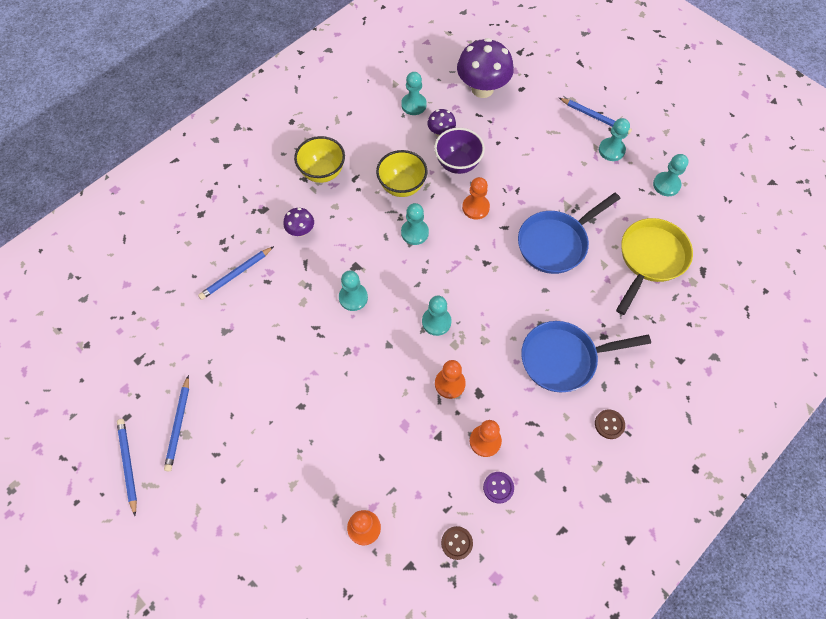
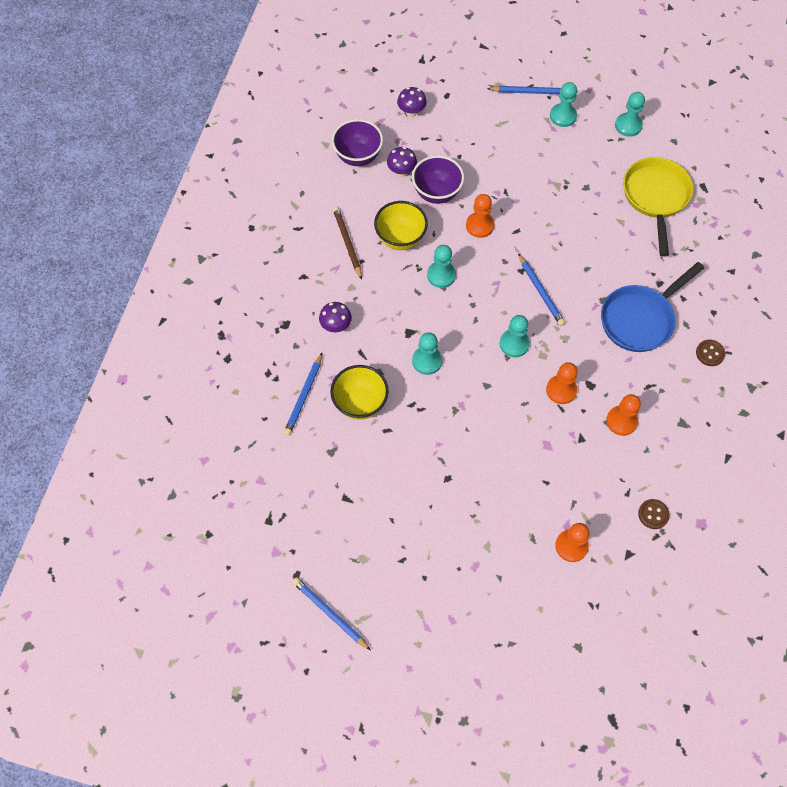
camera: 30 degrees left, 0 degrees up
(178, 425) = (350, 554): blue pencil -> blue pencil (541, 291)
(322, 172) = (317, 262): yellow bowl -> yellow bowl (360, 403)
(357, 169) = (347, 243): none -> brown pencil
(413, 105) = (358, 157): turquoise pawn -> purple bowl
(482, 89) = (411, 112): purple mushroom -> purple mushroom, size x0.50
(498, 487) = (656, 452): purple button -> none
(556, 243) = (569, 223): blue pan -> none

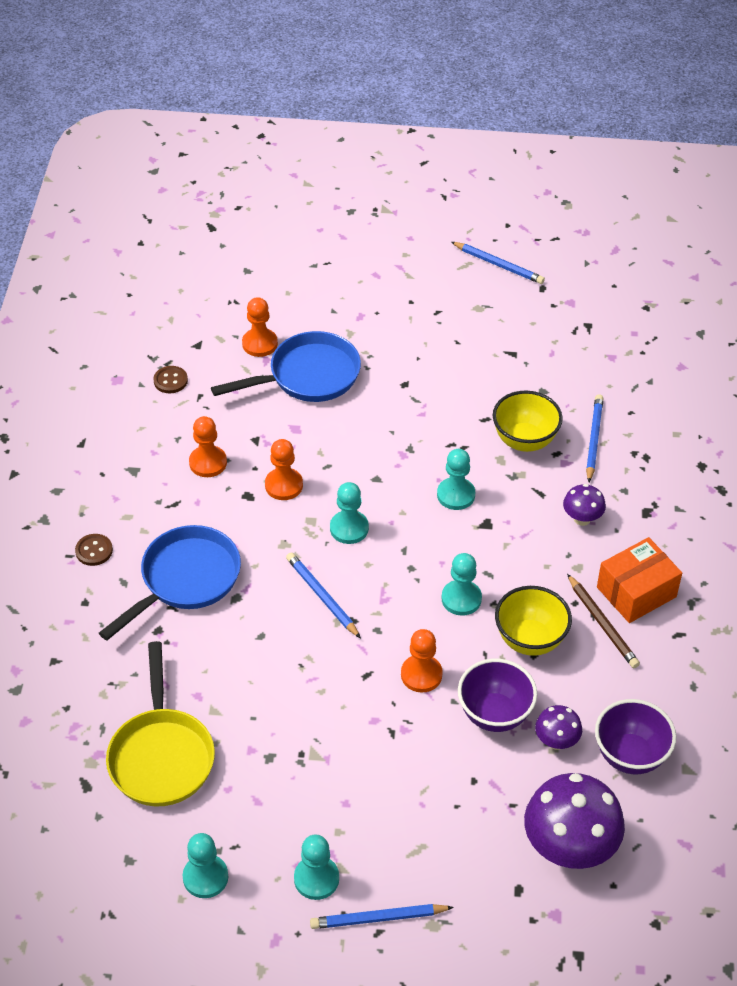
camera: 170 degrees right, 15 degrees down
(316, 262) = (636, 592): none -> orange box
(411, 112) = (569, 848): purple mushroom -> purple mushroom, size x2.01
(531, 500) = (308, 376): none -> blue pan

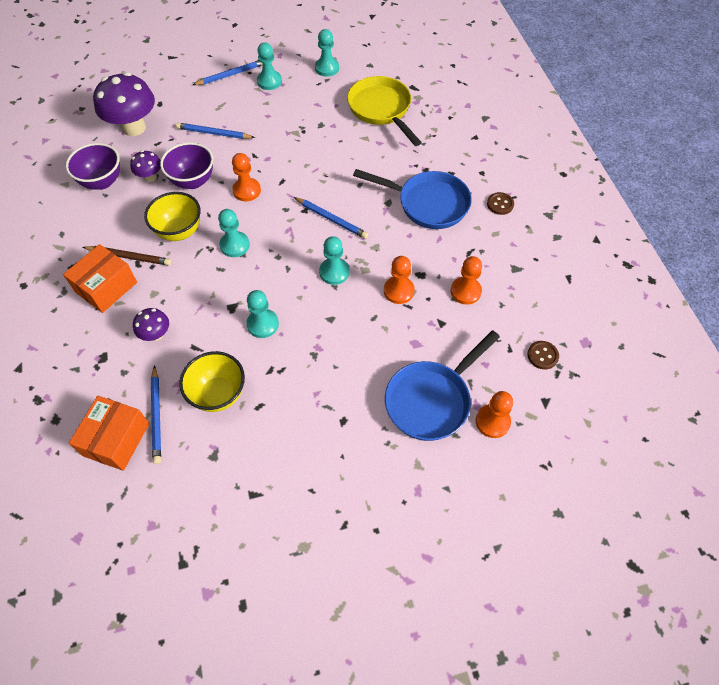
camera: 160 degrees right, 10 degrees up
(185, 580) = (428, 203): blue pan -> blue pan turned 90 degrees counterclockwise
(498, 265) = (300, 626): blue pencil -> blue pencil (214, 133)
(602, 624) = (129, 257): brown pencil -> brown pencil turned 150 degrees clockwise
(638, 430) = (116, 439): none -> orange box

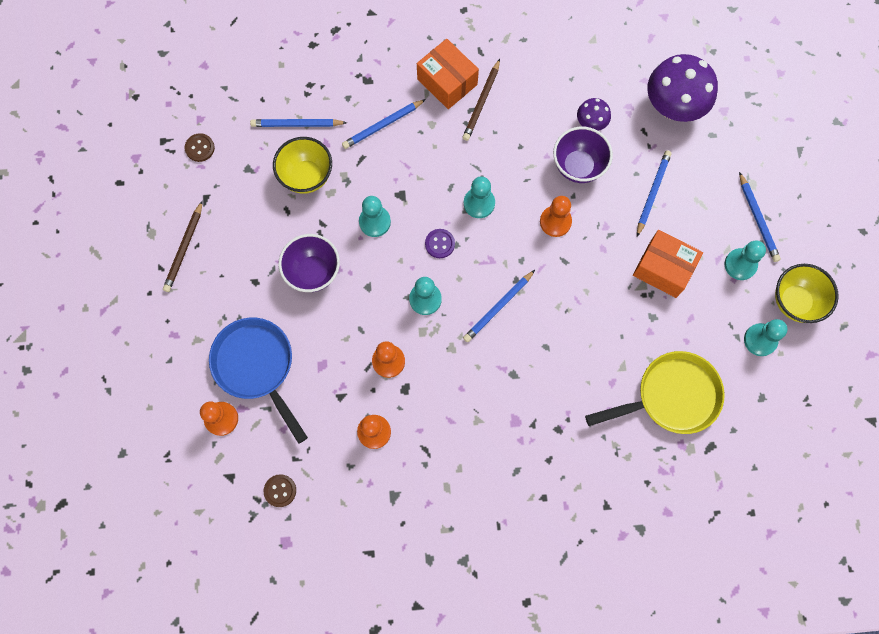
camera: 100 degrees right, 15 degrees up
(102, 182) = (591, 75): purple bowl -> purple bowl (313, 272)
(116, 439) = (282, 92): orange box -> orange box (663, 269)
(156, 334) = (382, 125): purple mushroom -> blue pencil
(179, 231) = (507, 150): yellow bowl -> yellow bowl (794, 301)
(278, 269) = (440, 244): none -> purple button
(317, 503) = (184, 248): none -> brown pencil
(428, 203) = (504, 420): blue pan -> none
(500, 204) = (489, 505): brown button -> brown button (200, 148)

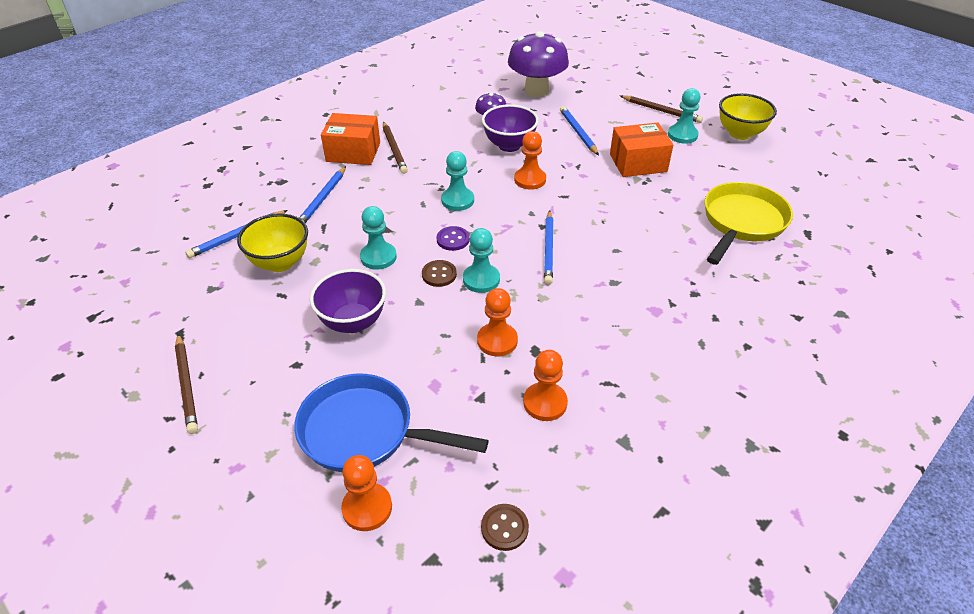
camera: 40 degrees left, 30 degrees down
(200, 148) = (142, 301): brown button -> brown button (439, 274)
(758, 219) = (661, 111): blue pencil -> brown pencil
(760, 340) = (749, 162): turquoise pawn -> none

